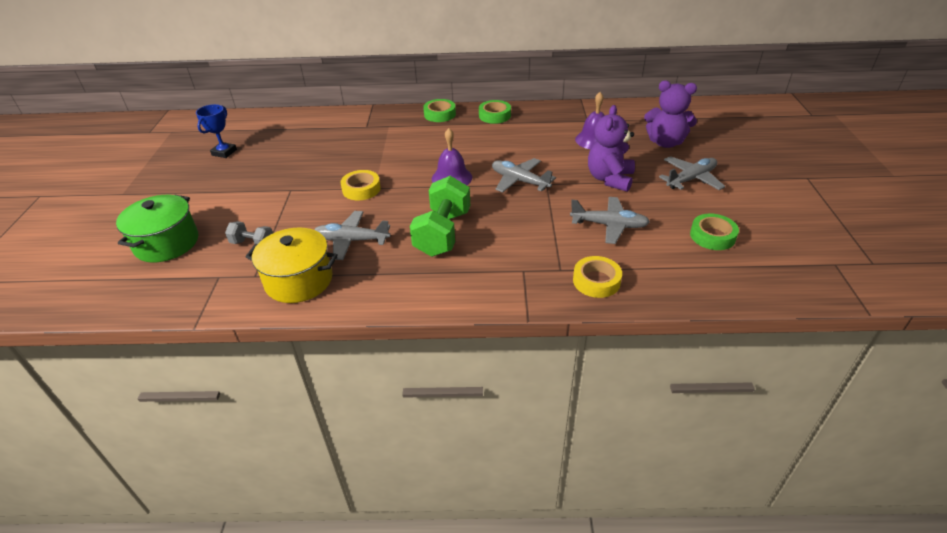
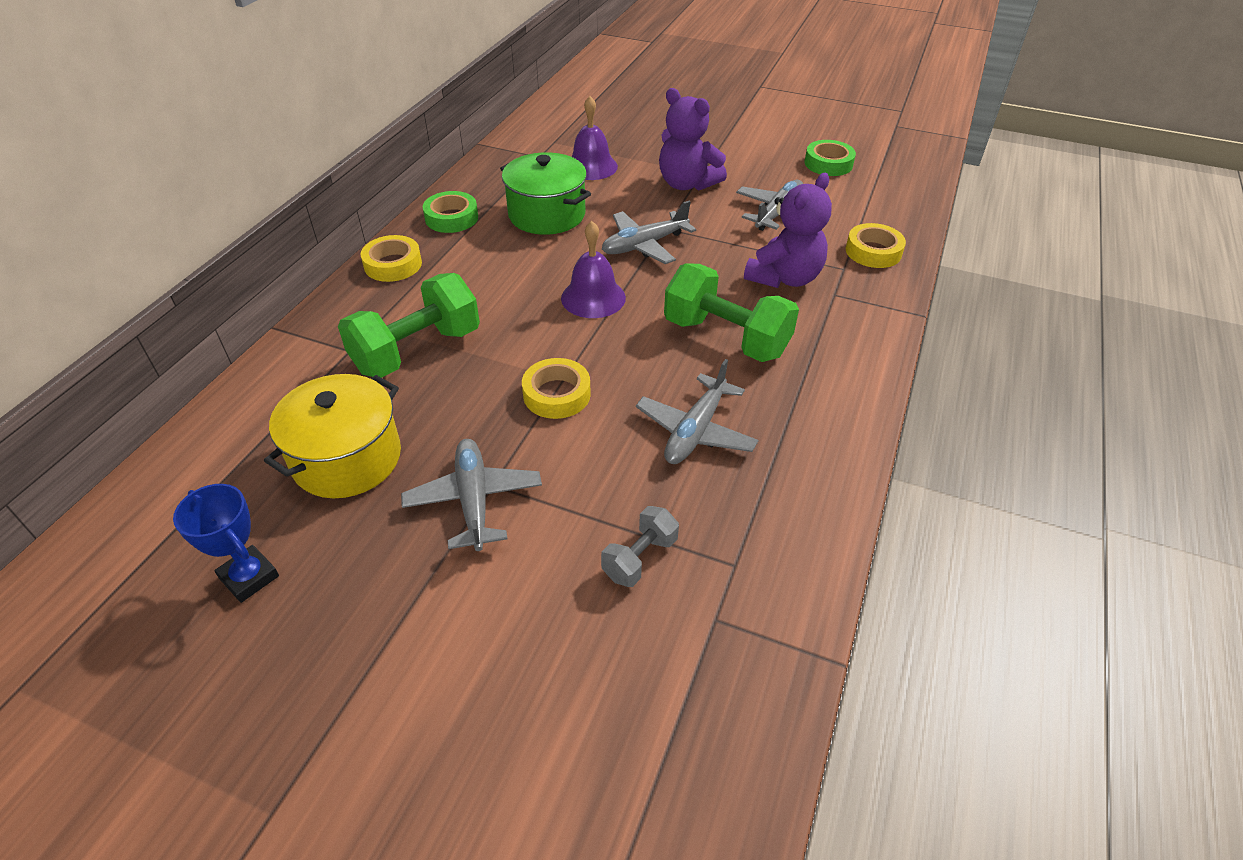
camera: 70 degrees left, 5 degrees up
(167, 243) = (560, 706): green pot -> green pot (547, 215)
(299, 280) = (771, 508): yellow pot -> yellow pot (347, 458)
(375, 142) = (417, 351): none -> green dumbbell
(440, 114) = (393, 264): green tape -> yellow tape
(665, 143) = (637, 128): purple teddy bear -> purple teddy bear (784, 278)
(691, 179) = (722, 139): grey plane -> grey plane (474, 500)

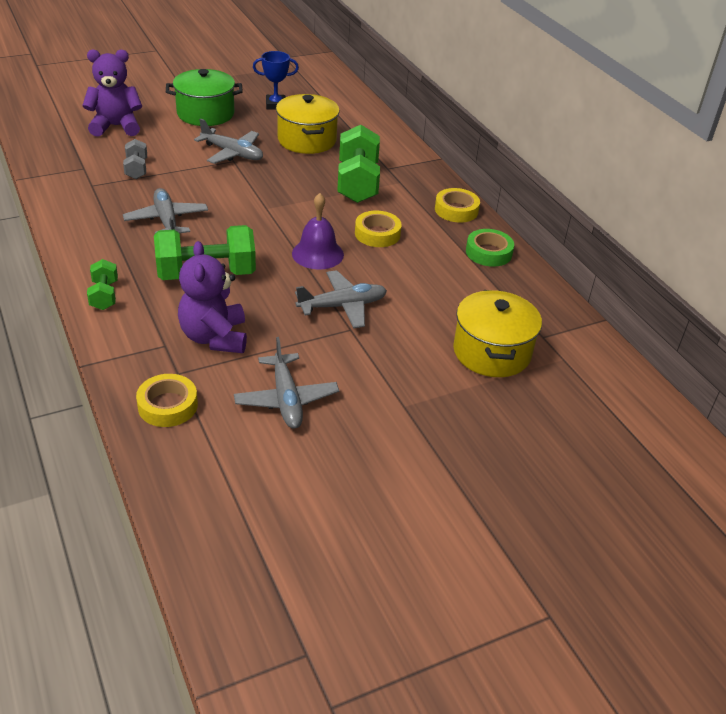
camera: 130 degrees right, 5 degrees down
(547, 215) = (441, 290): green pot -> green pot (205, 114)
(556, 394) = (258, 201): yellow tape -> yellow tape (377, 234)
(591, 166) = (492, 352): purple bell -> yellow pot
(644, 245) = (342, 306): grey plane -> grey plane turned 60 degrees clockwise
(686, 184) = (396, 383): purple teddy bear -> purple teddy bear (116, 126)
(828, 164) = (311, 503): green tape -> none
(853, 371) = (104, 295): none -> green dumbbell

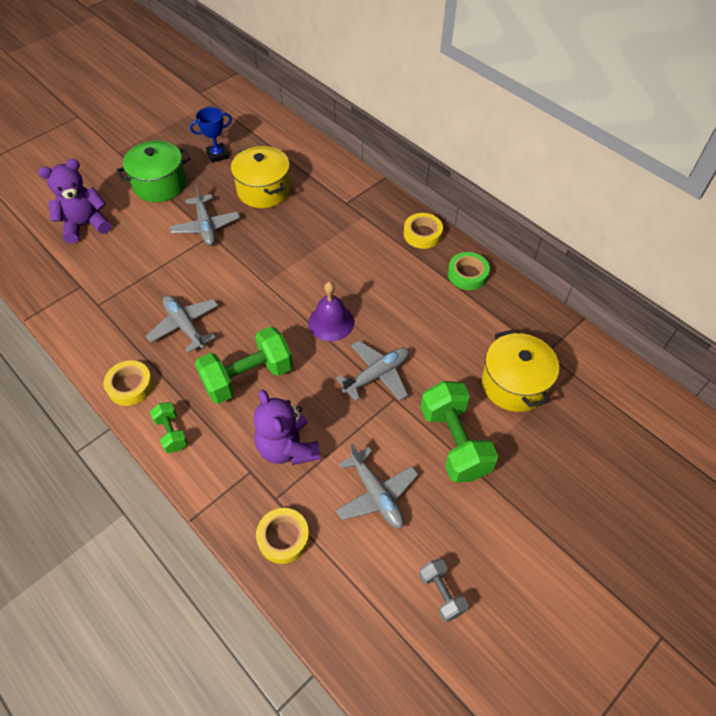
camera: 15 degrees left, 15 degrees up
(136, 169) = (129, 272): grey dumbbell -> grey dumbbell (441, 593)
(232, 153) = (206, 226): grey plane -> grey plane turned 60 degrees clockwise
(357, 183) = (328, 228): green dumbbell -> green dumbbell (454, 442)
(377, 234) = (370, 283): yellow tape -> yellow tape (130, 386)

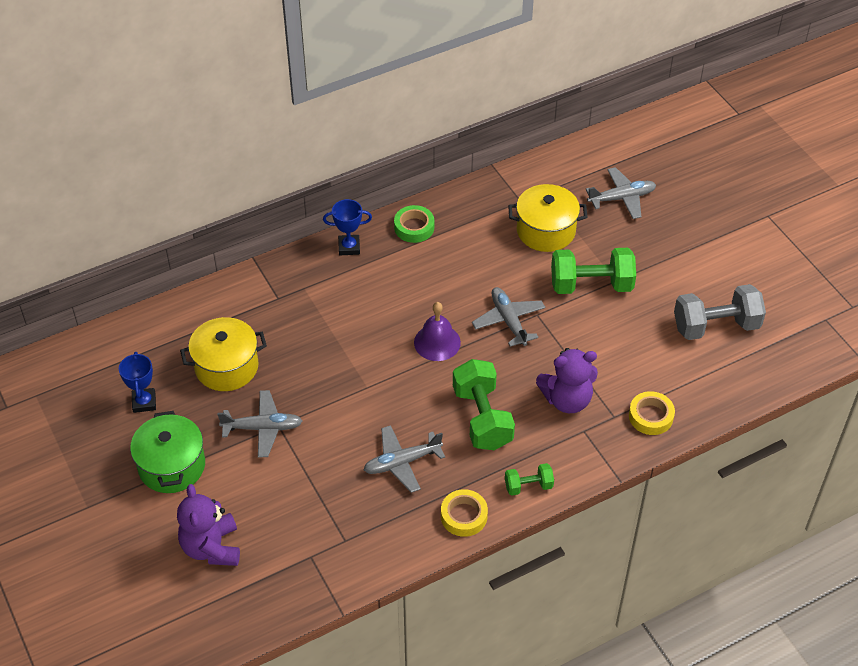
camera: 75 degrees left, 5 degrees down
(376, 494) = (626, 347): grey plane -> grey plane (622, 198)
(422, 234) = (349, 247): yellow tape -> blue trophy
(441, 593) = (716, 326): grey dumbbell -> grey dumbbell, size x1.93

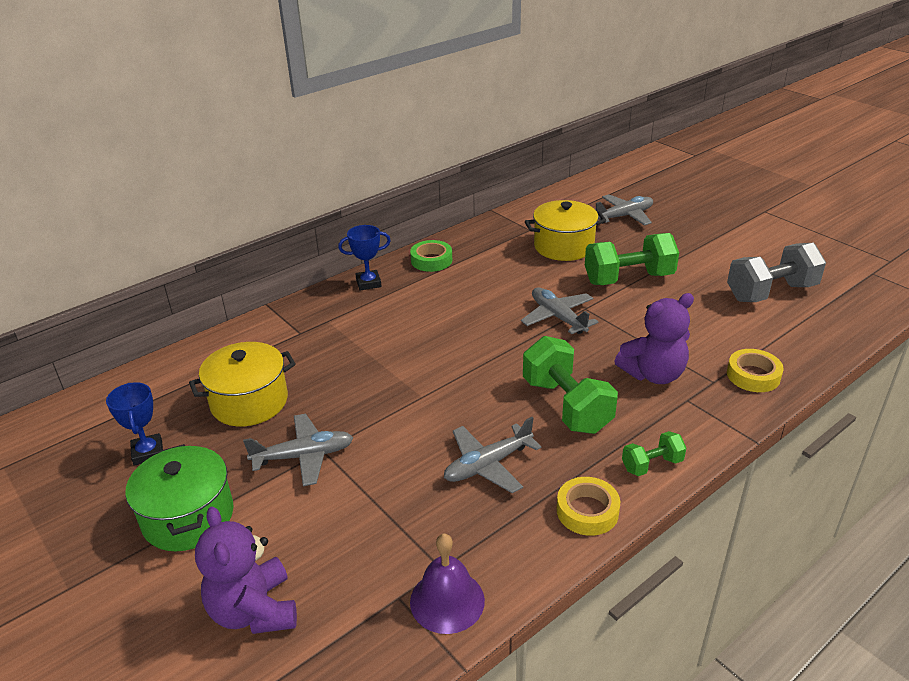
camera: 10 degrees left, 15 degrees down
(437, 342) = (488, 345): purple bell -> purple bell (447, 601)

